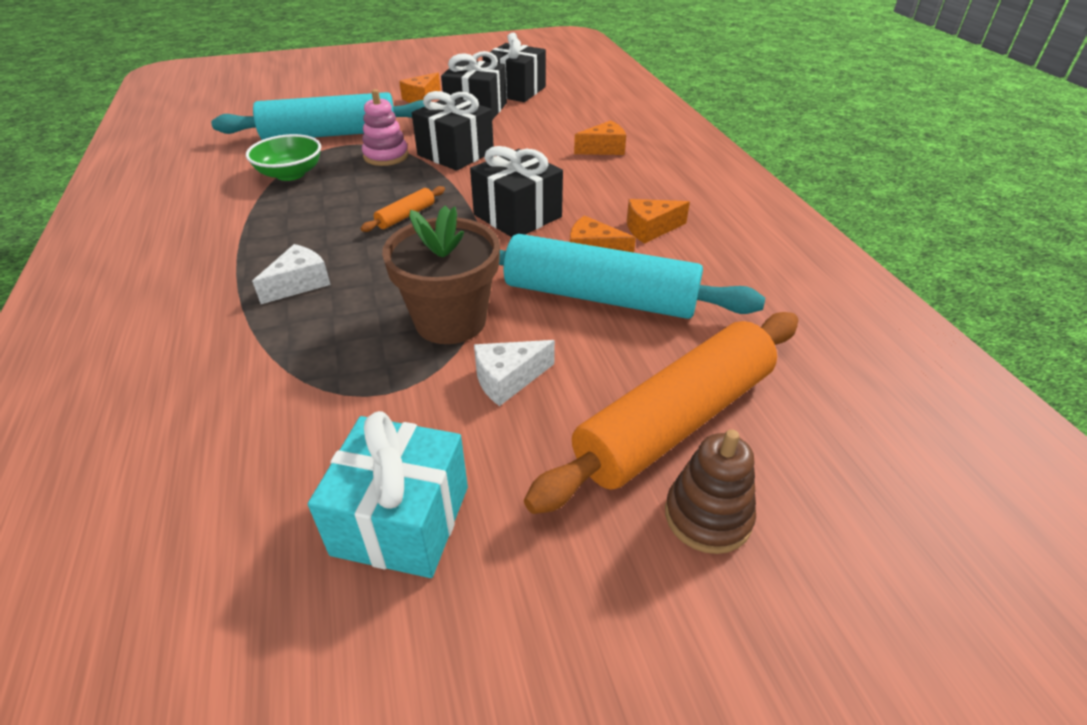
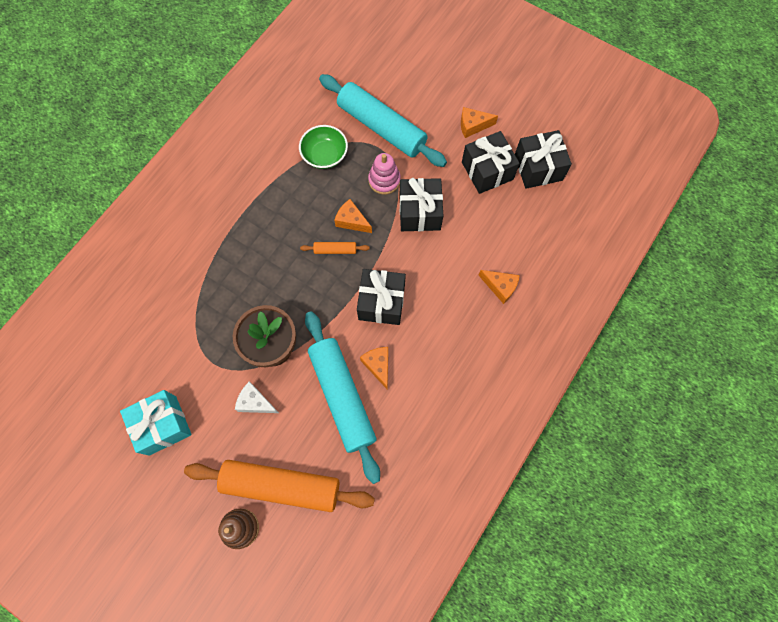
camera: 50 degrees right, 30 degrees up
(299, 283) = (246, 260): white cheese -> none
(650, 229) = (425, 378): orange cheese -> orange cheese (352, 221)

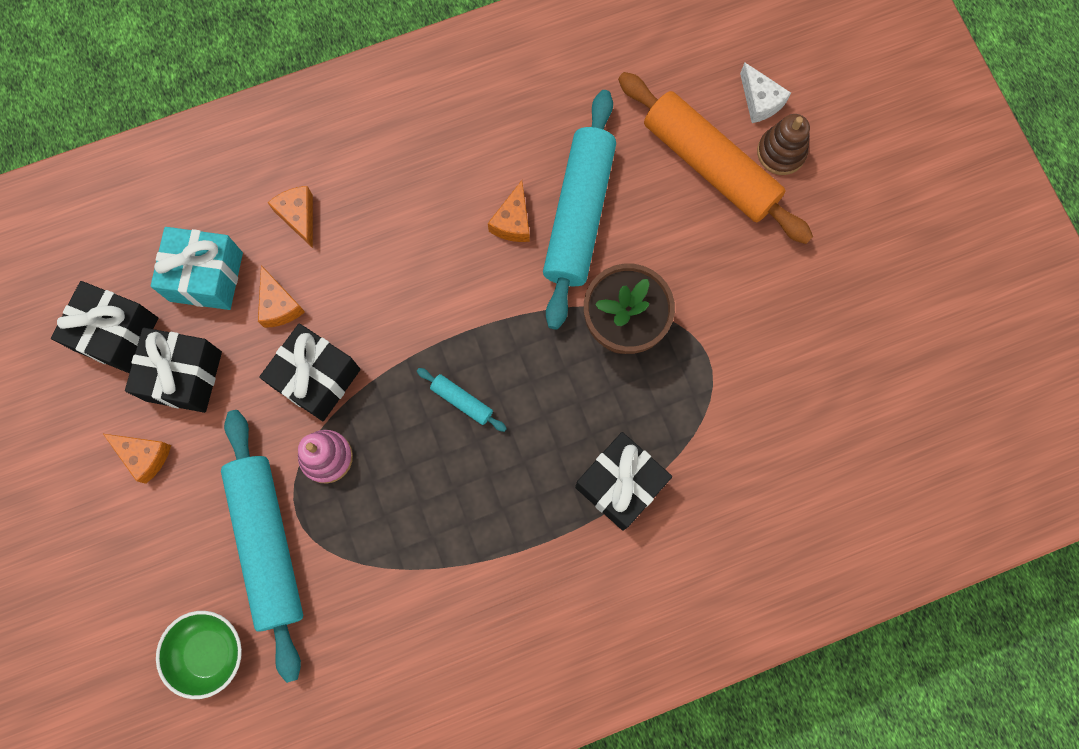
camera: 145 degrees left, 5 degrees up
(163, 425) = (809, 319): turquoise gift -> turquoise gift (206, 277)
(255, 402) = (684, 274): white cheese -> white cheese (760, 101)
(325, 155) = (377, 554): green bowl -> green bowl (208, 652)
(335, 250) = (462, 401): orange rolling pin -> turquoise rolling pin
(352, 221) = (412, 427): orange cheese -> orange cheese (279, 305)
(381, 302) = (454, 293): black gift -> black gift (620, 484)

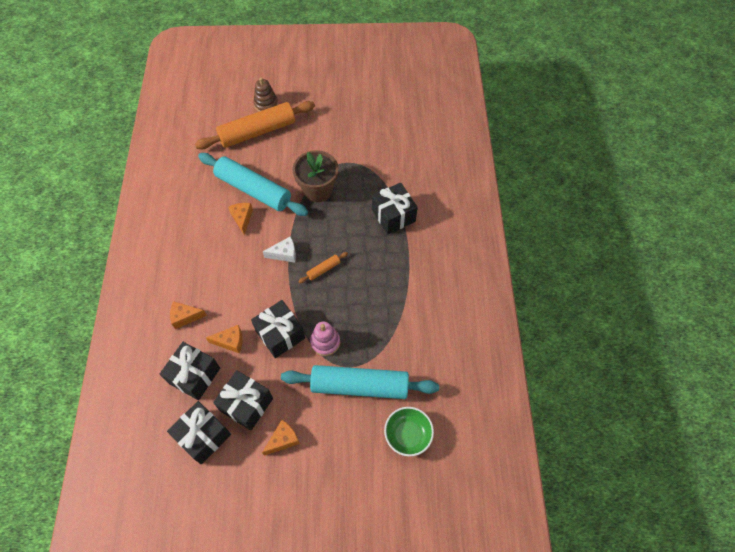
camera: 70 degrees left, 15 degrees down
(206, 277) = (194, 375): turquoise gift -> black gift
(462, 401) = (323, 269): turquoise rolling pin -> orange rolling pin
(513, 222) = (242, 218): orange cheese -> orange cheese turned 135 degrees counterclockwise
(760, 101) = (237, 103): white cheese -> white cheese (284, 254)

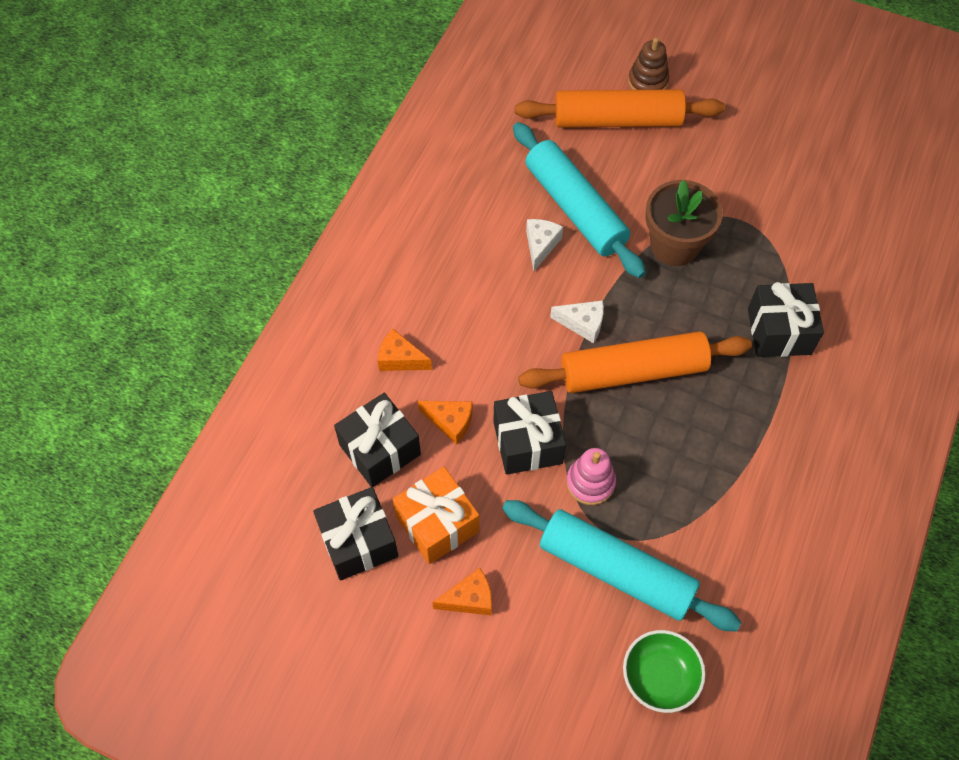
camera: 25 degrees right, 0 degrees up
(242, 218) = (540, 245): orange cheese -> white cheese
(246, 404) = (437, 524): black gift -> orange gift
(323, 269) = (633, 372): orange rolling pin -> orange rolling pin, size x2.44

